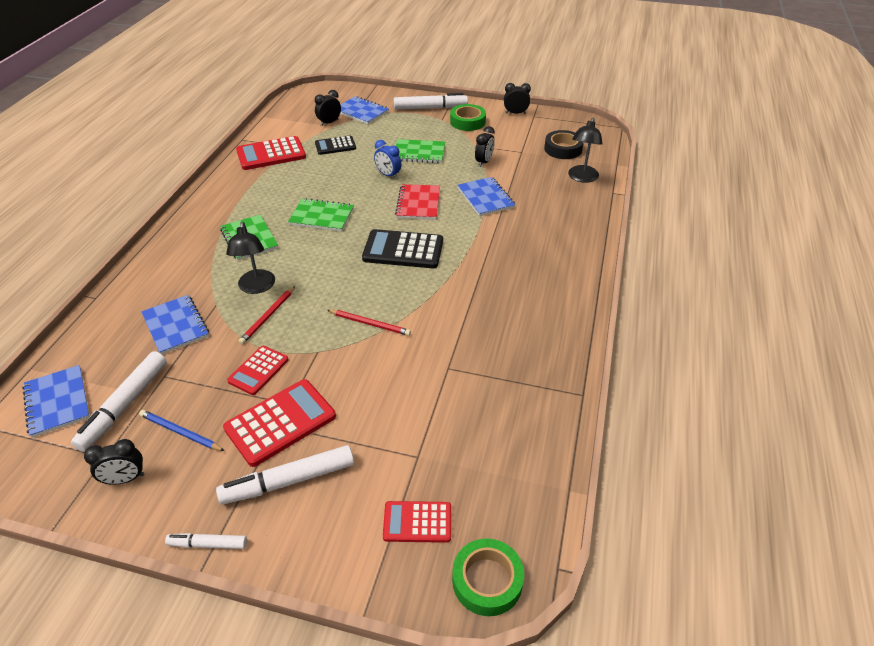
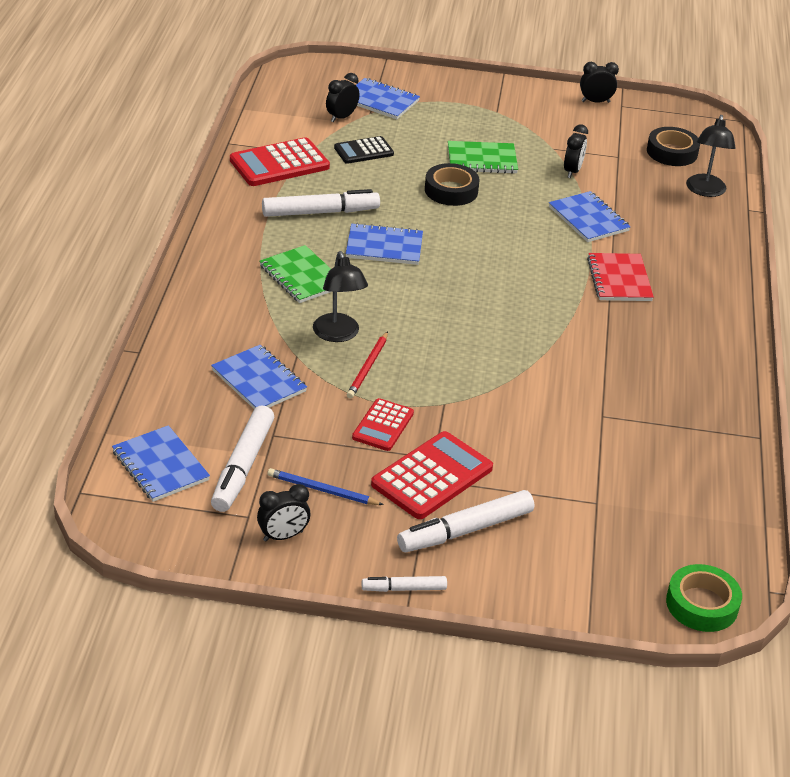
camera: 10 degrees left, 5 degrees down
(321, 217) = (384, 247): green notebook -> blue notebook
(370, 324) = (495, 372): red pencil -> none
(388, 175) = (451, 190): blue clock -> black tape
(403, 250) = (504, 286): black calculator -> none
(417, 522) = (616, 560): red calculator -> none
(418, 203) = (504, 227): red notebook -> red notebook (619, 279)
(430, 108) = (475, 94): white marker -> white marker (320, 212)
(467, 122) = (533, 114): green tape -> none

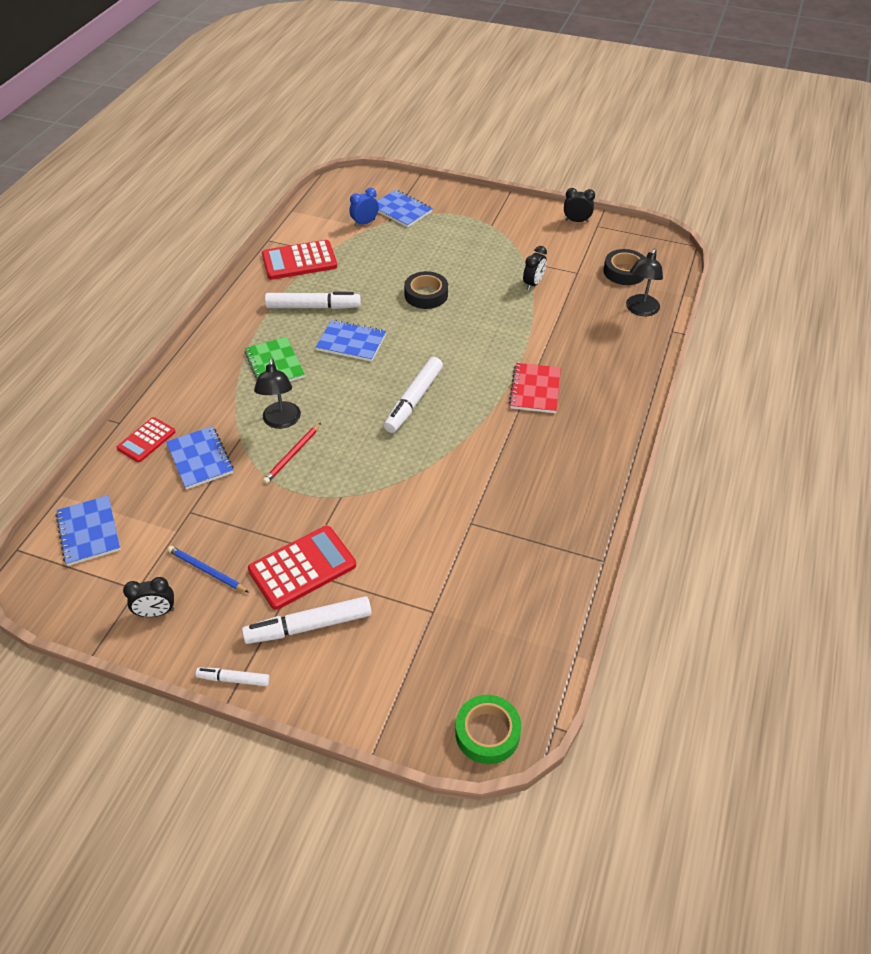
camera: 15 degrees right, 10 degrees up
(242, 466) = (153, 540): white marker -> white marker (413, 400)
(341, 117) = (365, 223): black clock -> blue clock
(363, 151) = (370, 254): black calculator -> none
(383, 425) = (282, 512): red calculator -> red calculator (146, 440)
(482, 160) = (462, 268): green notebook -> none
(588, 219) = (530, 329): blue notebook -> none

